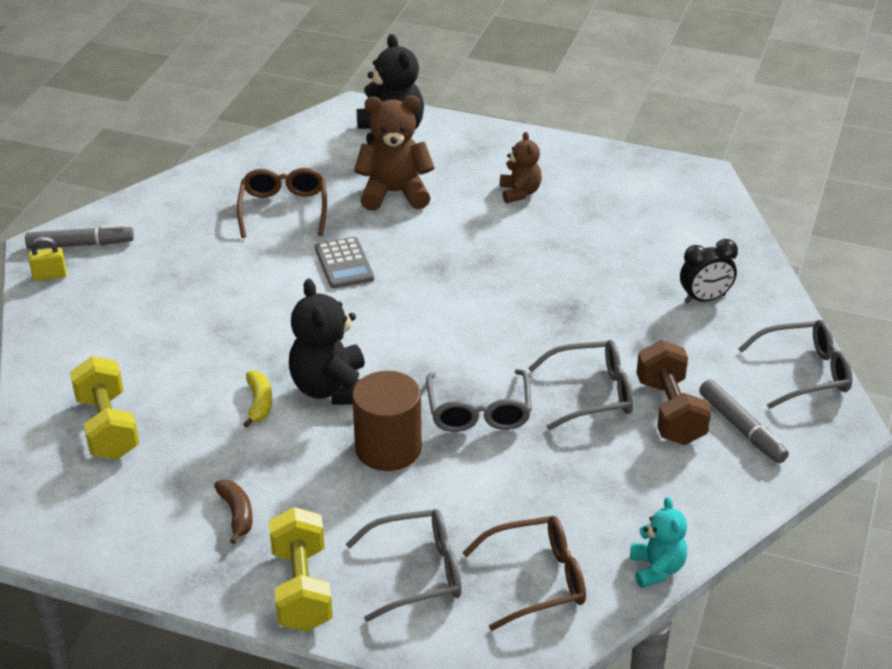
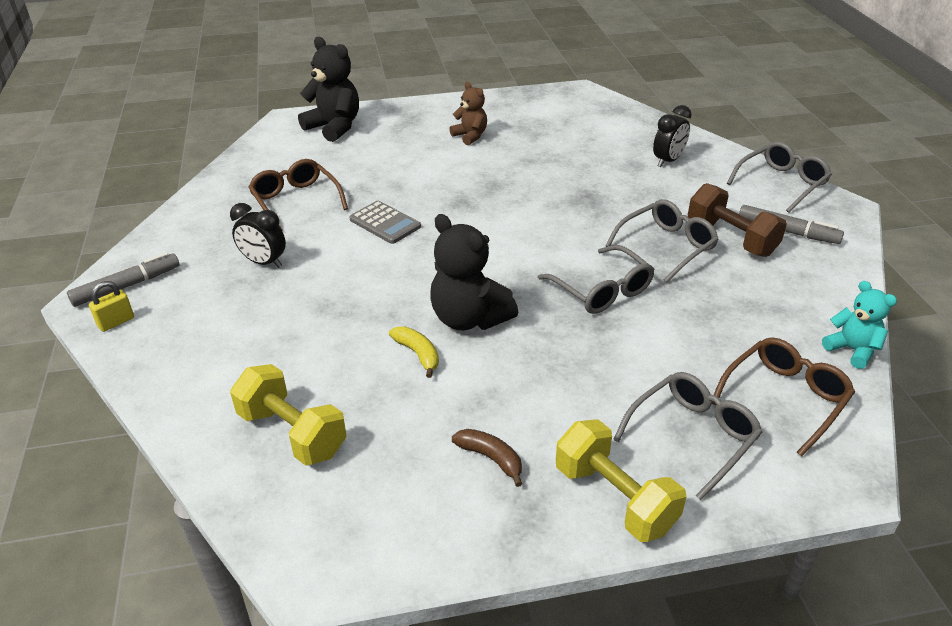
camera: 30 degrees left, 0 degrees up
(205, 264) = (264, 262): none -> black clock
(388, 448) = (562, 346): brown cylinder -> none
(394, 193) = (376, 163): brown teddy bear -> none

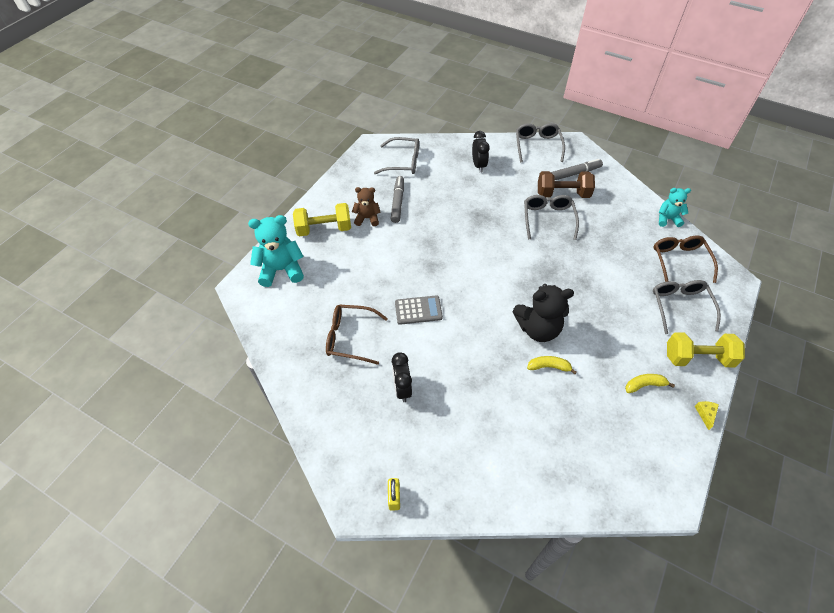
camera: 50 degrees left, 15 degrees up
(127, 286) = (359, 474): grey marker -> grey marker (397, 202)
(264, 262) = (402, 389): black clock -> black clock turned 105 degrees clockwise
(292, 433) = (568, 456): yellow dumbbell -> yellow dumbbell (324, 229)
(334, 127) = (281, 270): black teddy bear -> turquoise teddy bear
(491, 458) = (644, 385): brown banana -> yellow banana
(513, 552) = (705, 414): none -> yellow cheese
(601, 290) = (560, 265): grey glasses -> grey glasses (403, 162)

